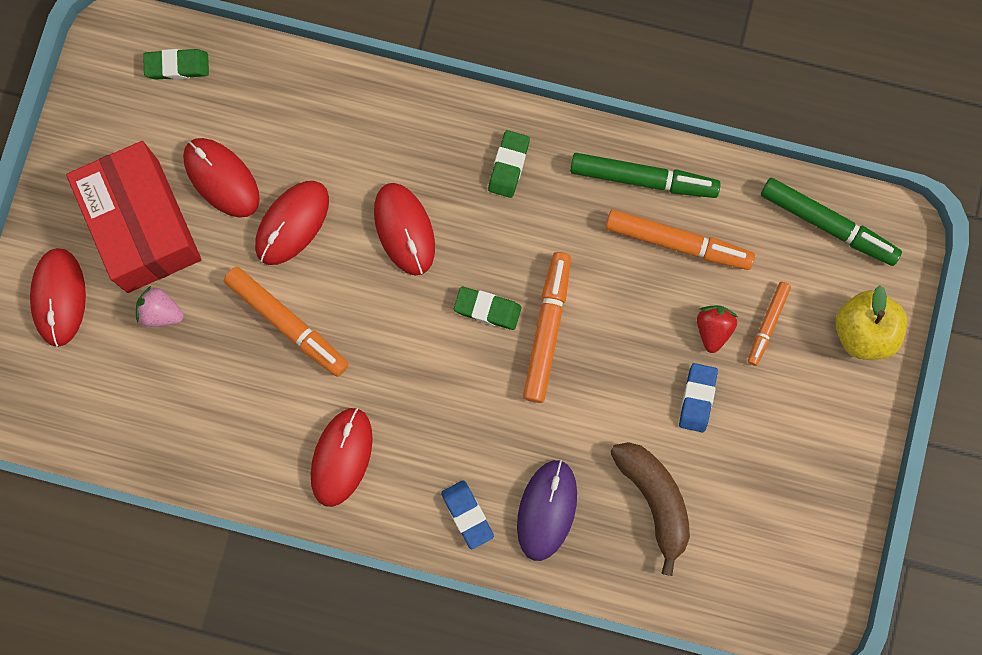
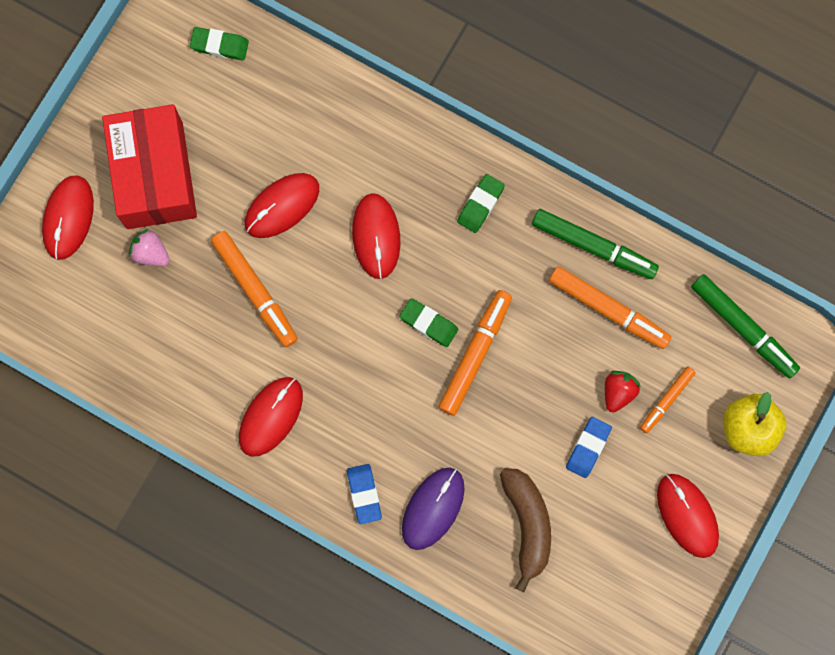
camera: 15 degrees right, 0 degrees up
(221, 178) = (232, 152): red mouse -> red mouse (687, 515)

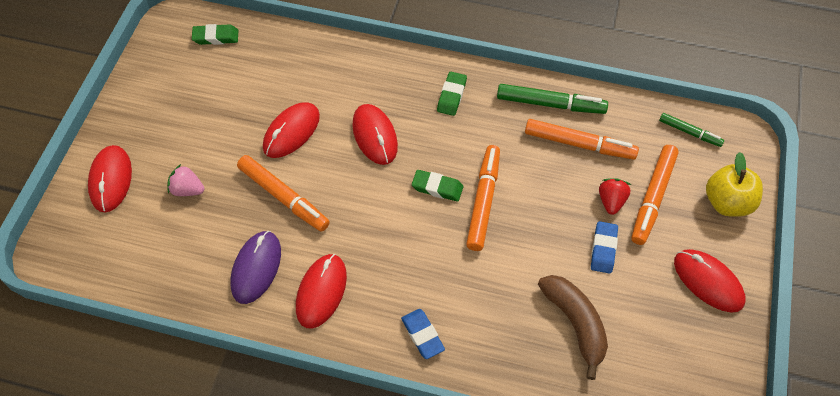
camera: 15 degrees left, 20 degrees down
(154, 175) = (180, 133): red box -> none
(433, 508) = (488, 332): purple mouse -> purple mouse (256, 268)
(666, 400) = (653, 198): orange marker -> orange marker, size x1.70
(743, 327) = (690, 132): green marker -> green marker, size x0.59

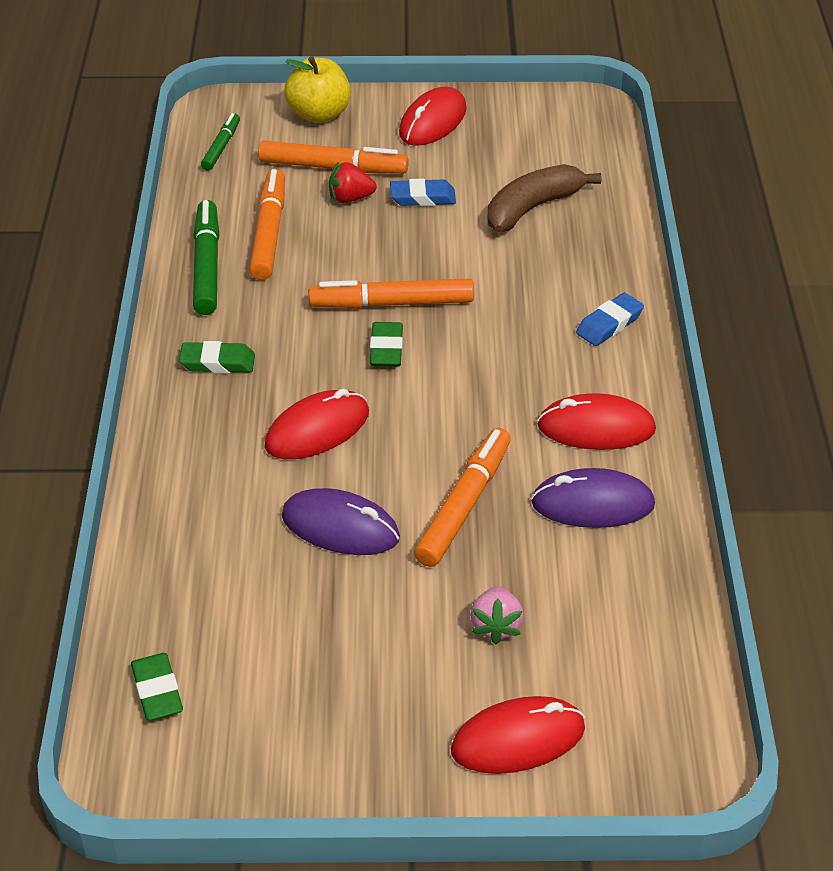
camera: 105 degrees left, 15 degrees down
(291, 132) = (340, 527): red mouse -> purple mouse

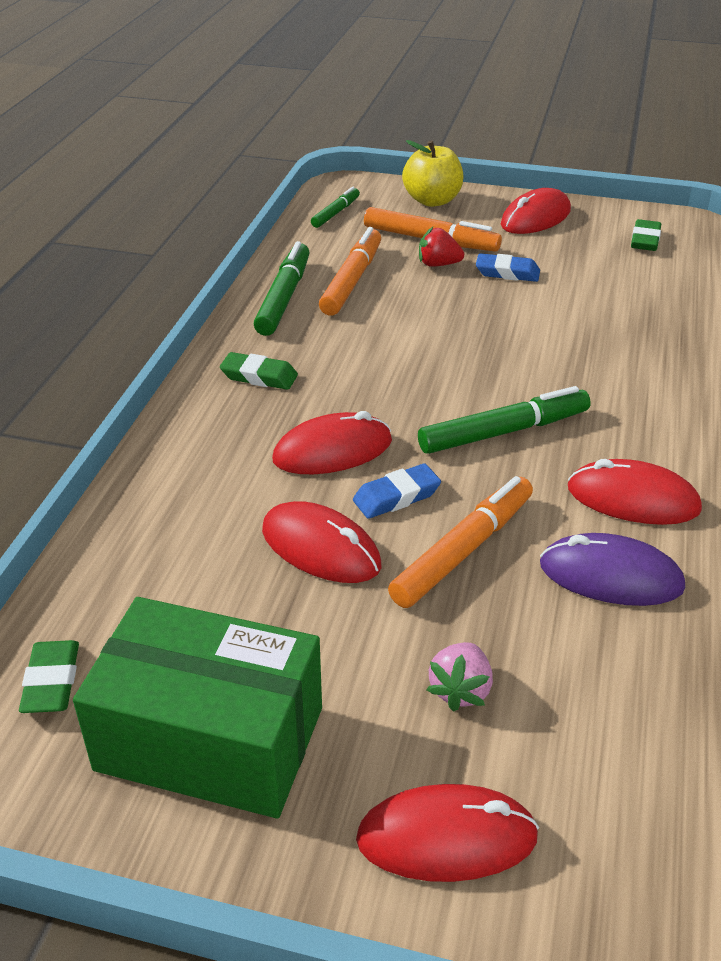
camera: 15 degrees right, 5 degrees down
(309, 707) = (210, 738): none -> green box
(340, 527) = (320, 548): purple mouse -> red mouse
(386, 349) = (429, 390): green eraser -> green eraser (645, 240)
(392, 304) = (448, 353): orange marker -> none
(467, 381) = (503, 431): none -> green marker
(533, 208) = (614, 295): brown banana -> none
(609, 324) = (670, 404): blue eraser -> blue eraser (396, 497)

